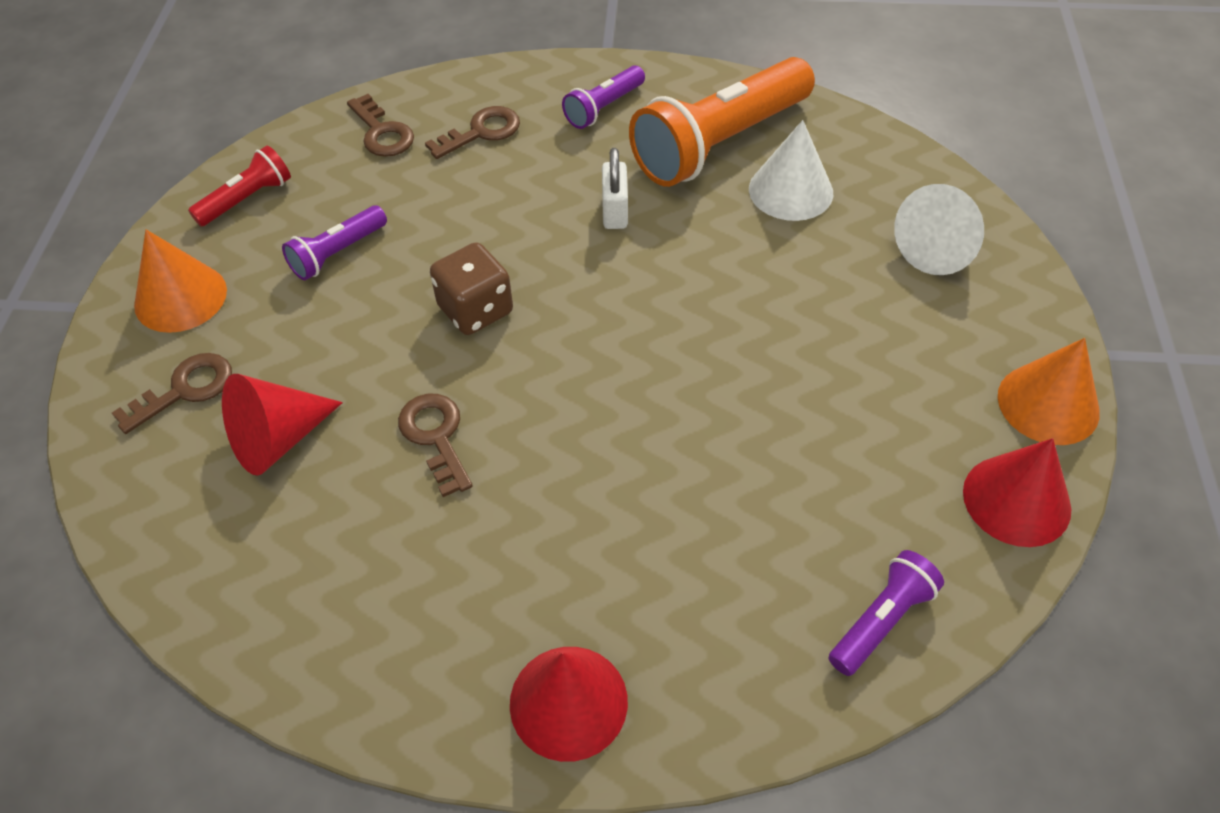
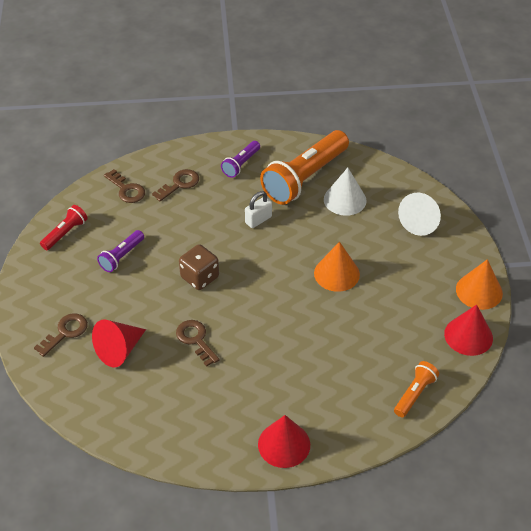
camera: 10 degrees left, 5 degrees down
(180, 297) = (47, 288): orange cone -> orange cone (336, 273)
(615, 212) = (258, 220): white padlock -> white padlock turned 60 degrees clockwise
(881, 621) = (414, 394): purple flashlight -> orange flashlight

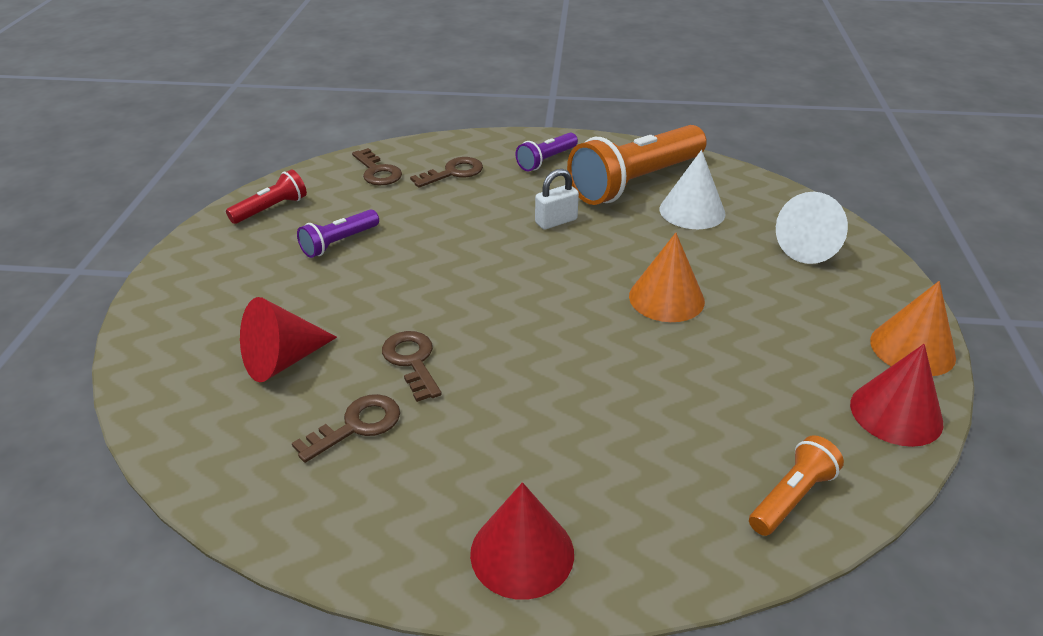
camera: 10 degrees right, 10 degrees down
(65, 332) = (210, 326): brown key -> brown key (357, 426)
(200, 277) = (446, 280): brown dice -> none

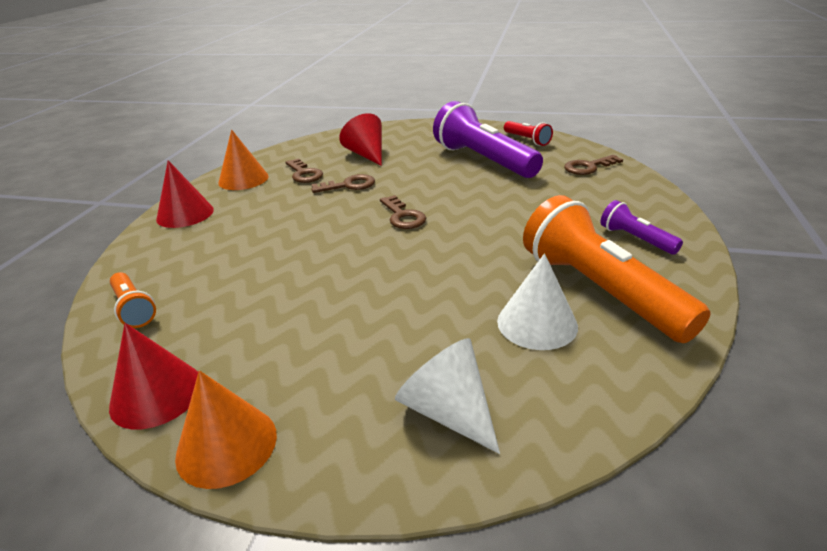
camera: 100 degrees right, 5 degrees down
(339, 243) = (483, 160): purple flashlight -> purple flashlight, size x2.08
(453, 173) = (595, 195): brown key -> brown key (403, 216)
(556, 221) = (512, 238): white padlock -> none
(666, 298) = (379, 284): orange cone -> orange cone (243, 179)

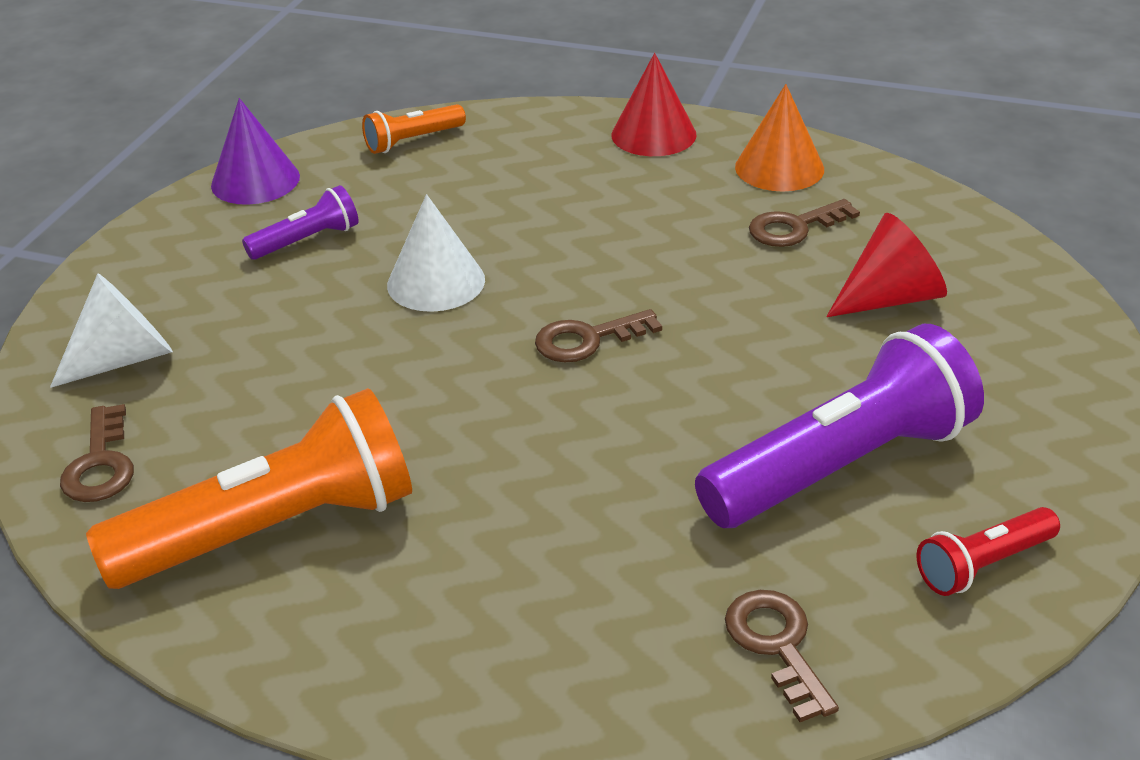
camera: 95 degrees right, 5 degrees up
(156, 394) = (255, 180): red cone -> purple cone
(226, 445) = (164, 228): orange cone -> none
(349, 185) = (731, 279): brown key -> brown key (100, 464)
(537, 323) = (231, 448): white cone -> white cone (436, 282)
(636, 239) = (407, 623): purple flashlight -> purple flashlight (307, 240)

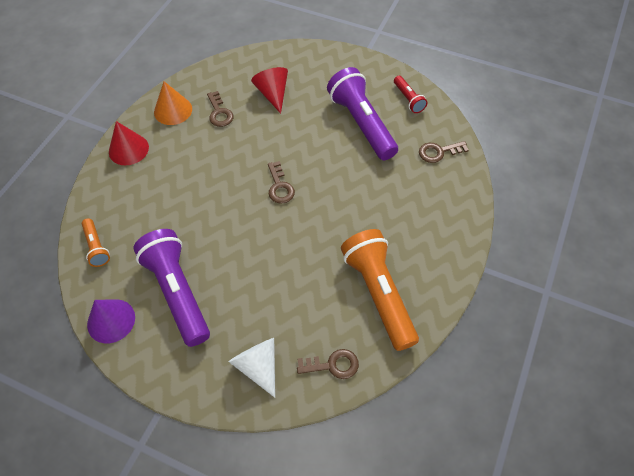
camera: 85 degrees left, 20 degrees up
(307, 240) = (177, 292): purple flashlight -> purple flashlight, size x2.08
(436, 282) = (226, 238): white cone -> none

